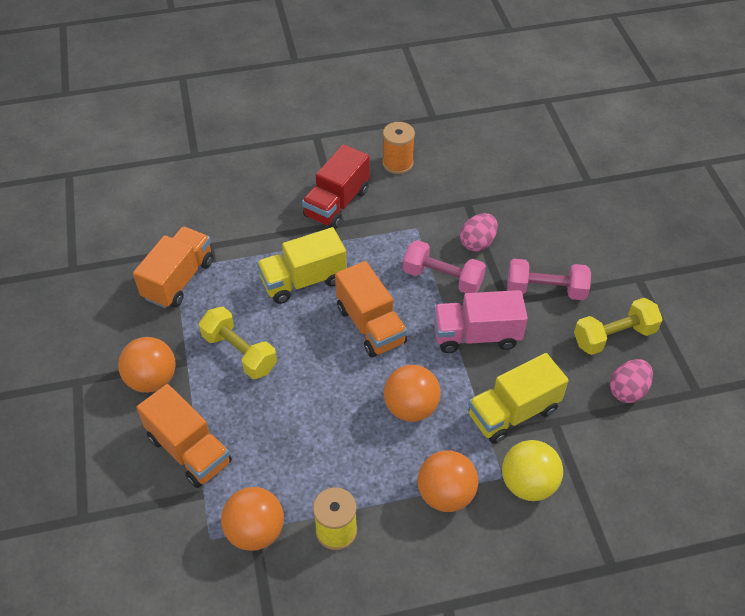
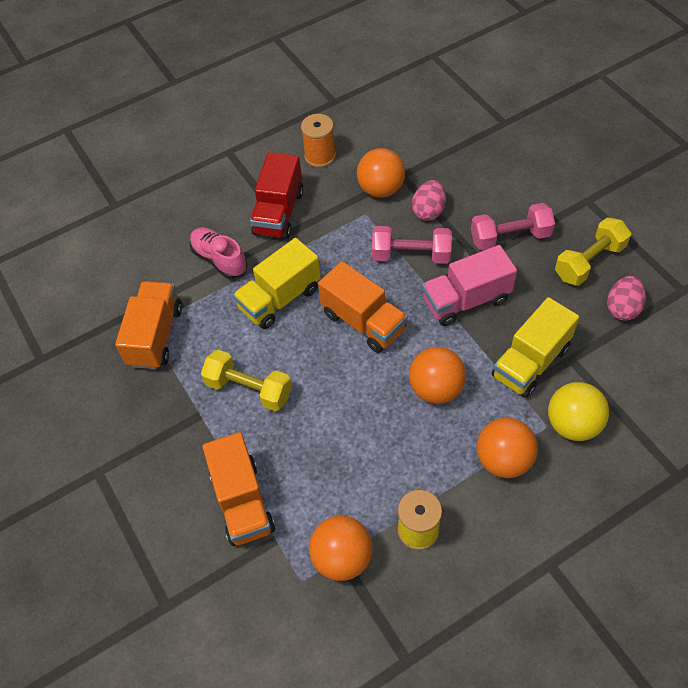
camera: 15 degrees left, 5 degrees up
(152, 379) = (173, 444): orange ball -> orange ball (381, 189)
(189, 450) = (242, 501): orange truck -> orange truck turned 45 degrees clockwise
(265, 229) = (219, 259): none -> pink shoe

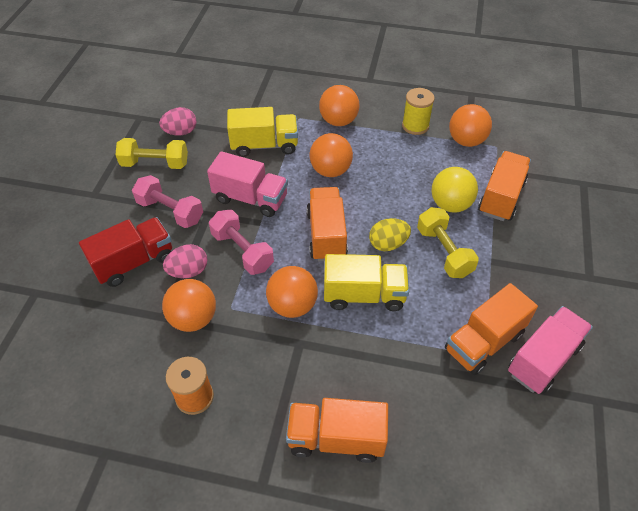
camera: 140 degrees left, 5 degrees down
(99, 358) = (543, 359): none -> pink truck
(208, 202) = (336, 438): none -> orange truck
(219, 259) = (379, 367): pink shoe -> none
(278, 213) = (290, 369): red truck -> red truck (134, 262)
(304, 356) = (388, 244): none -> yellow egg
(324, 249) = (292, 305): none -> orange ball
(572, 424) = (285, 110): yellow ball -> yellow ball (450, 204)

